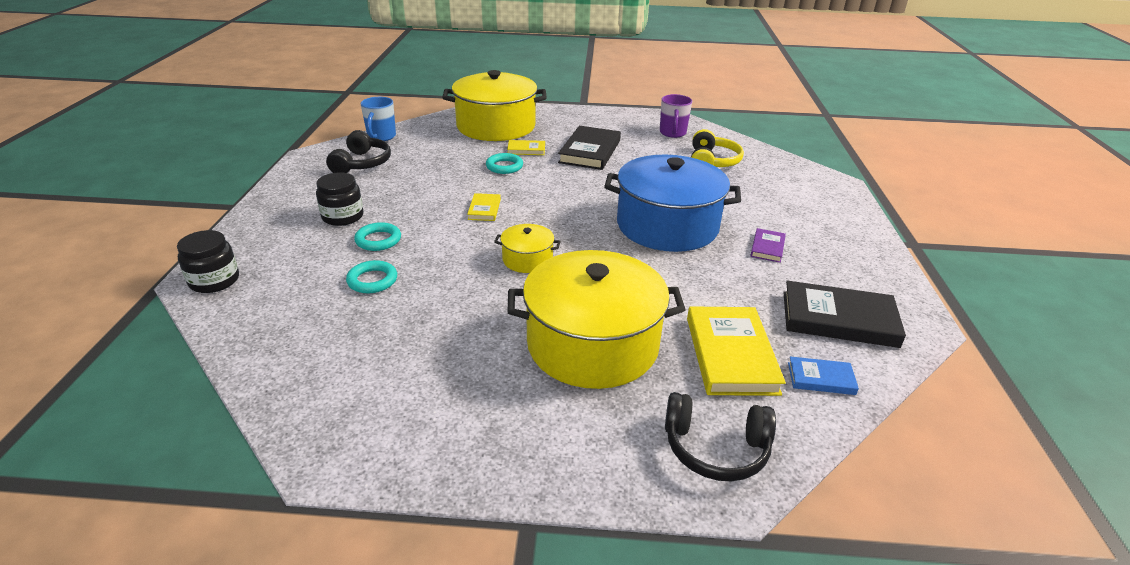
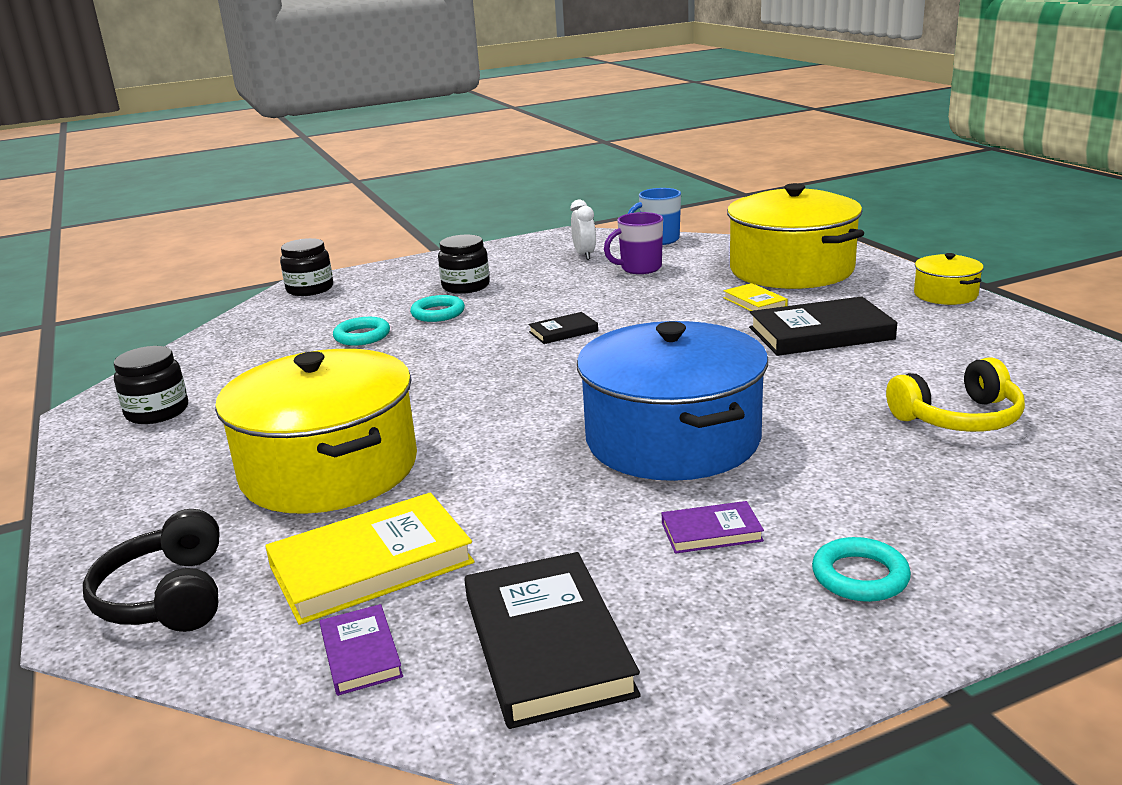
camera: 65 degrees right, 10 degrees down
(361, 163) = (584, 255): black headphones -> white clock
(387, 415) = (157, 412): none -> black jar
(484, 209) = (563, 331): yellow book -> black book
(504, 166) = (687, 307): turquoise ring -> turquoise ring (860, 576)
(527, 259) = (477, 385): yellow pot -> yellow pot (945, 294)
(672, 133) = (1009, 363): purple mug -> purple mug (639, 268)
(821, 378) = (361, 653): blue book -> purple book

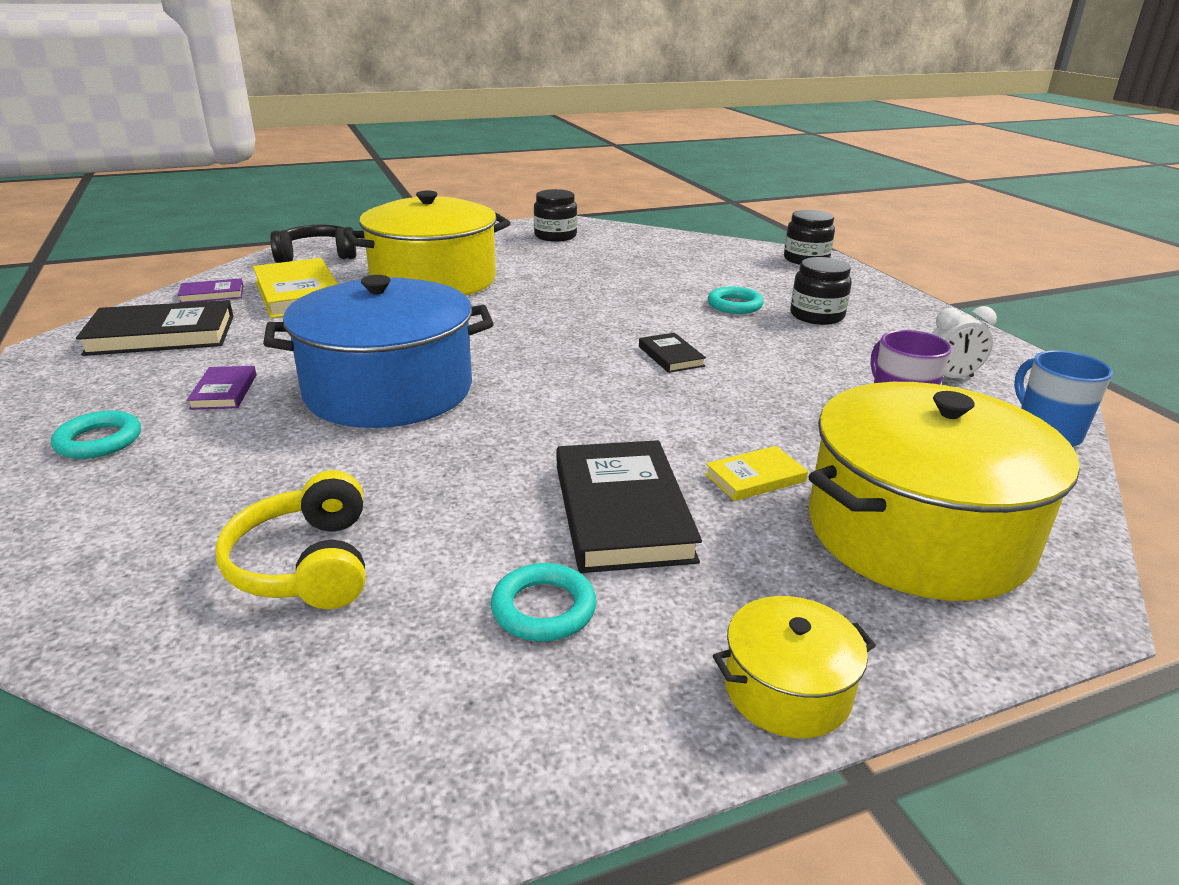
camera: 90 degrees right, 5 degrees up
(362, 336) = (680, 280): turquoise ring -> turquoise ring (543, 608)

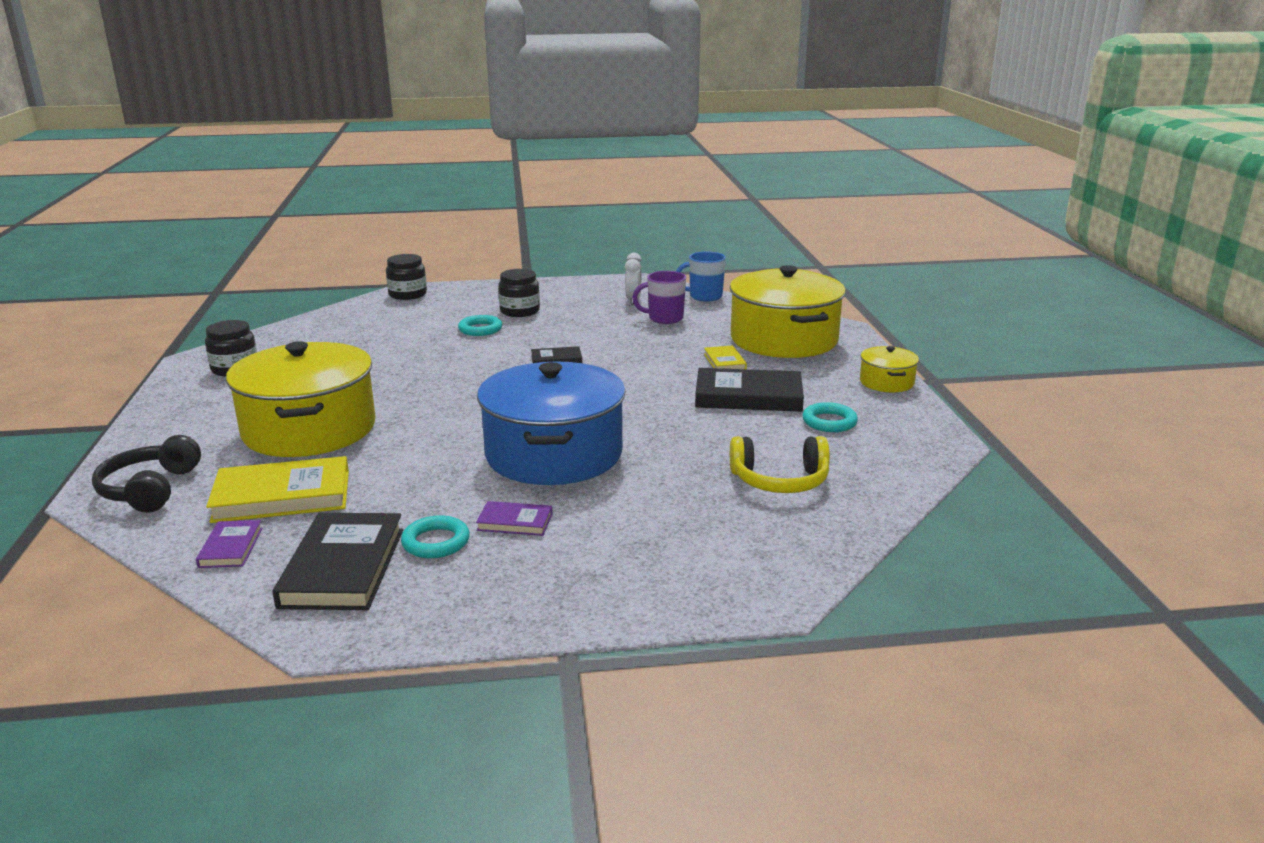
camera: 75 degrees left, 5 degrees down
(99, 441) = (583, 572): turquoise ring -> turquoise ring (436, 542)

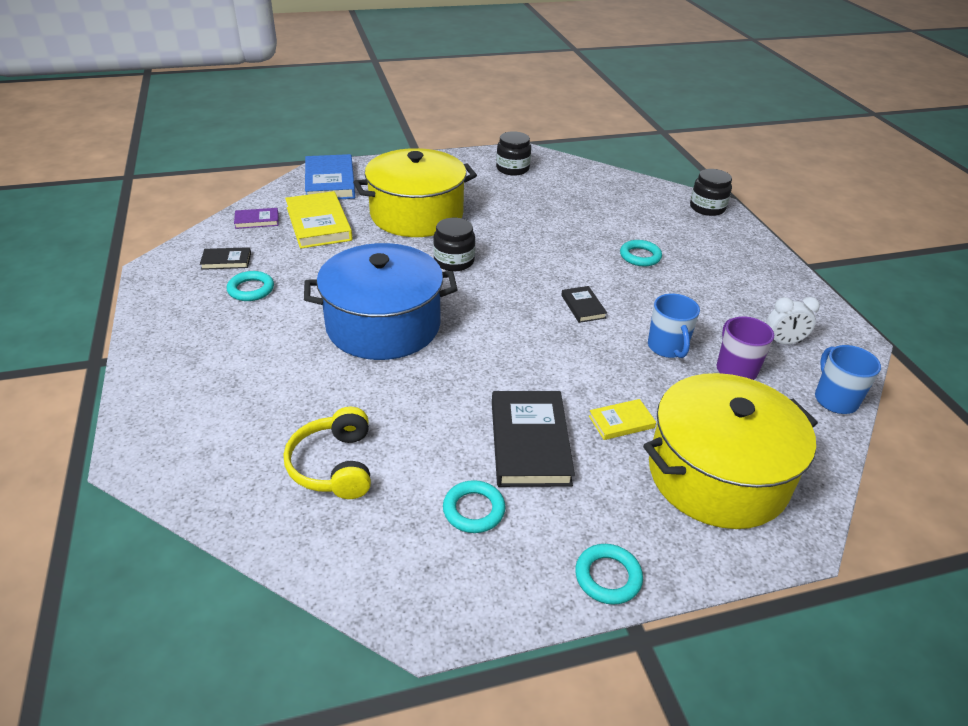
camera: 80 degrees right, 15 degrees up
(150, 489) = (330, 182): black headphones -> blue book
(343, 567) = (226, 261): black book -> black book, size x0.51
(515, 522) = (273, 319): purple book -> none
(520, 311) = (700, 272): black jar -> black jar (454, 261)
(630, 336) = (667, 348): none -> blue mug
(886, 382) = (608, 577): yellow pot -> turquoise ring

